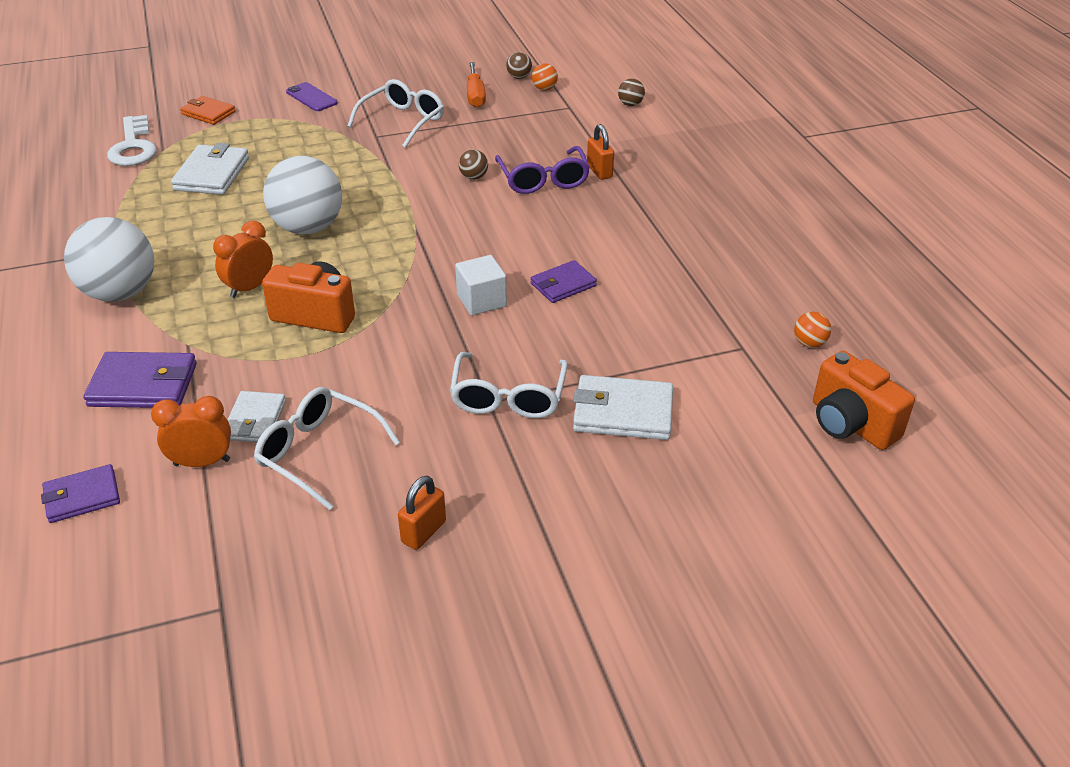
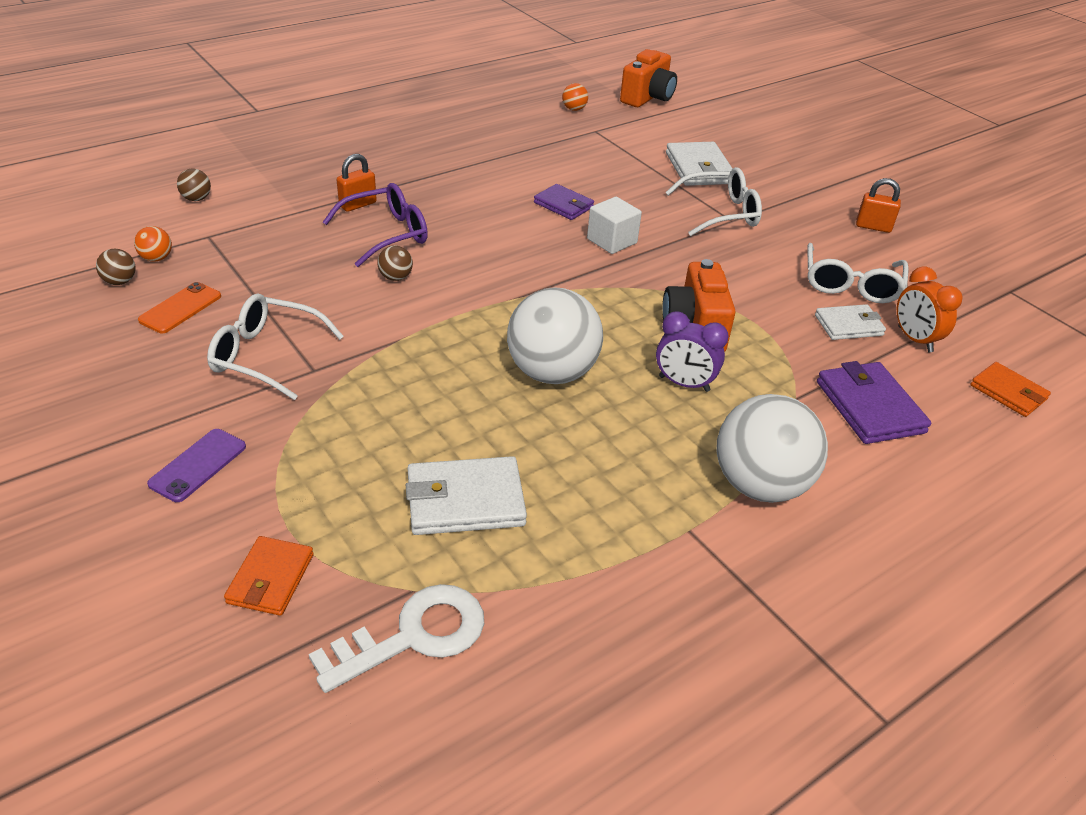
camera: 110 degrees left, 0 degrees up
(82, 497) = (1008, 392): purple wallet -> orange wallet
(249, 288) = (684, 384): orange clock -> purple clock
(475, 95) = (180, 308): orange screwdriver -> orange phone

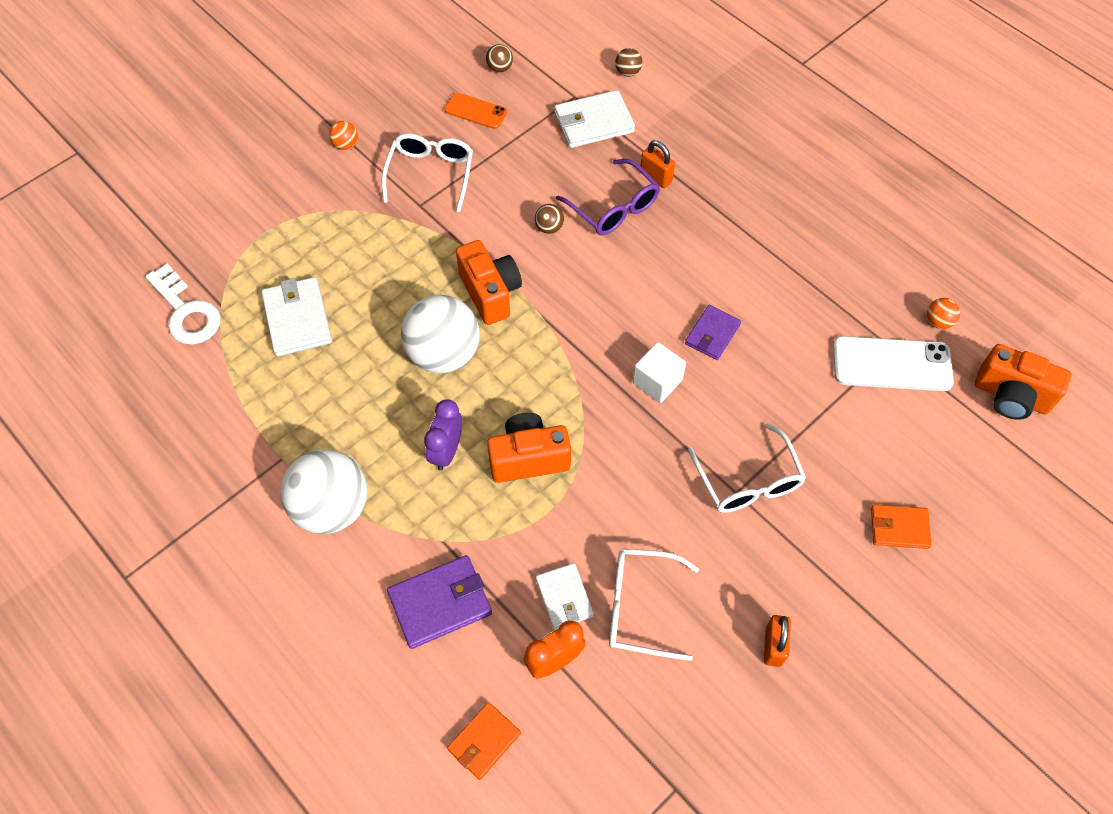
camera: 85 degrees right, 20 degrees up
(156, 258) = (535, 77): orange ball -> orange ball (346, 145)
(198, 465) = (315, 172): purple phone -> none
(270, 579) = (225, 234): orange wallet -> orange wallet (899, 528)
(473, 329) = (490, 293): none -> orange camera
(611, 134) = (892, 364): none -> white phone
(699, 168) = (843, 458): white wallet -> white wallet (593, 123)

